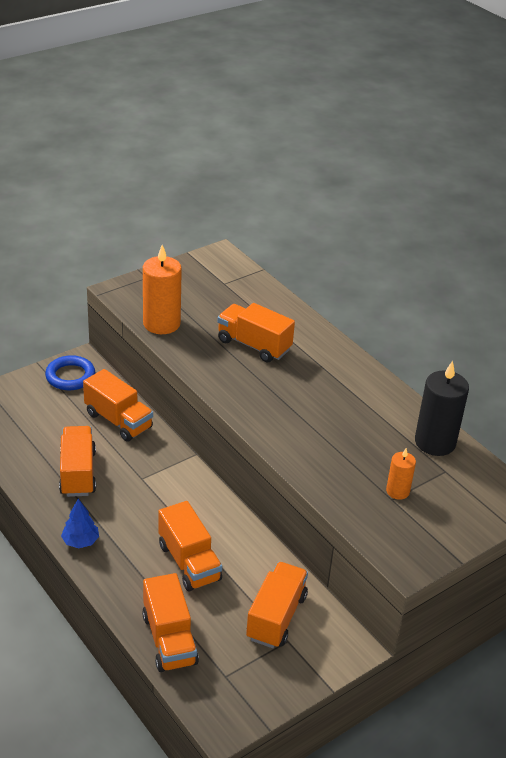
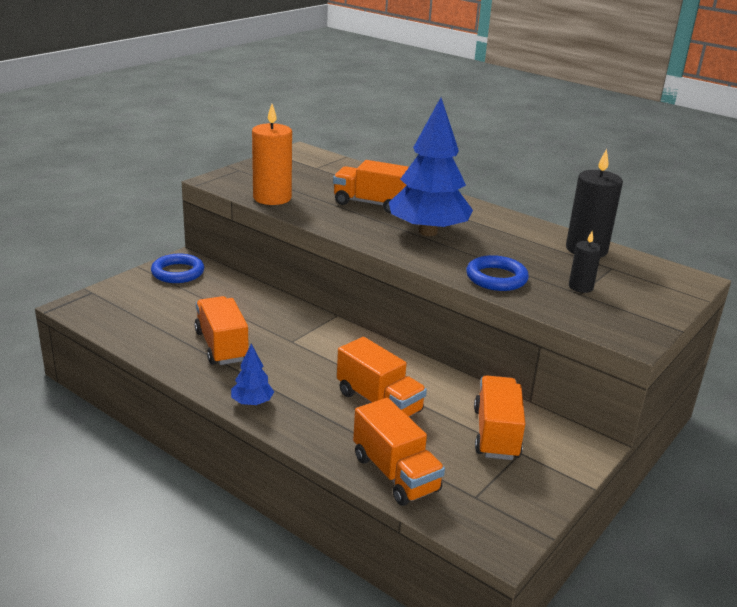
camera: 15 degrees left, 10 degrees down
(118, 421) = (244, 300): orange truck -> none
(289, 394) = (428, 232): none -> blue tree
(322, 466) = (496, 278): none -> blue ring
(397, 491) = (580, 287): orange candle -> black candle

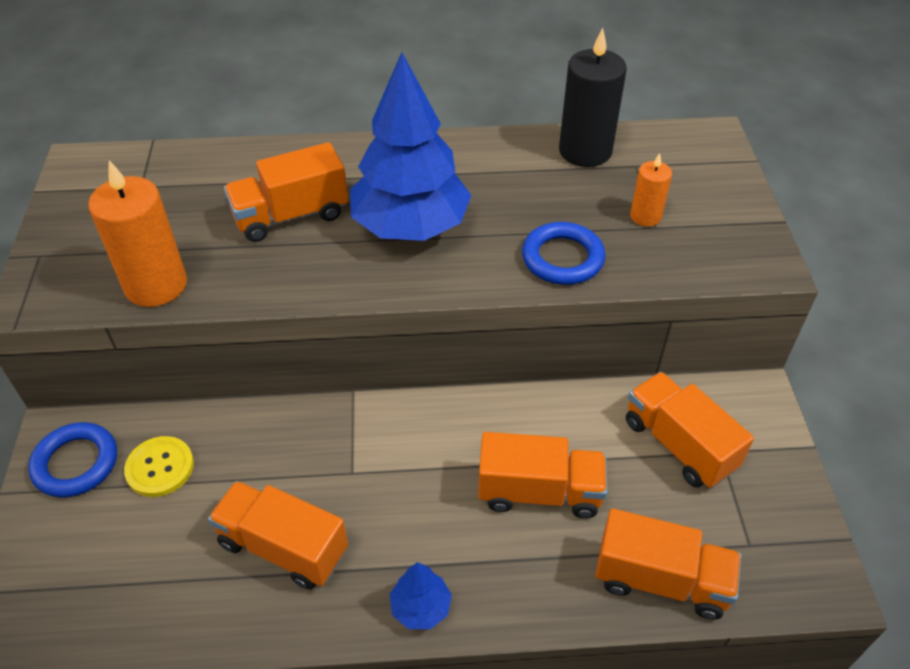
camera: 40 degrees left, 20 degrees up
(209, 292) = (160, 467): none -> yellow button
(580, 287) = (645, 216): black candle -> orange candle

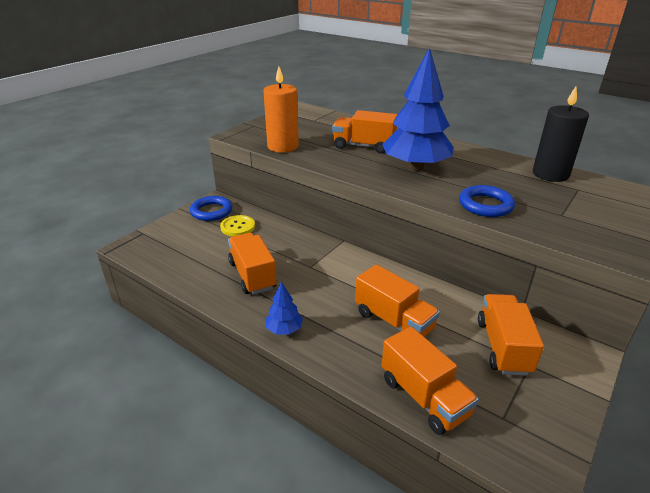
camera: 40 degrees right, 15 degrees down
(645, 216) = (560, 208): orange candle -> none

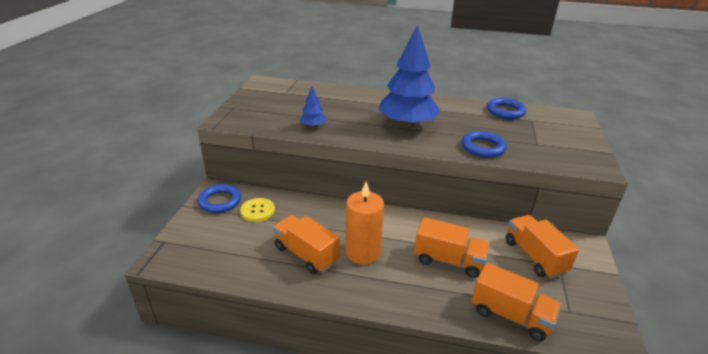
camera: 25 degrees left, 0 degrees up
(283, 146) = (280, 125): orange candle -> orange candle (362, 252)
(284, 329) = (369, 296): blue tree -> blue tree (313, 126)
(363, 146) = (350, 112): orange truck -> none
(550, 174) = (505, 111): black candle -> blue ring

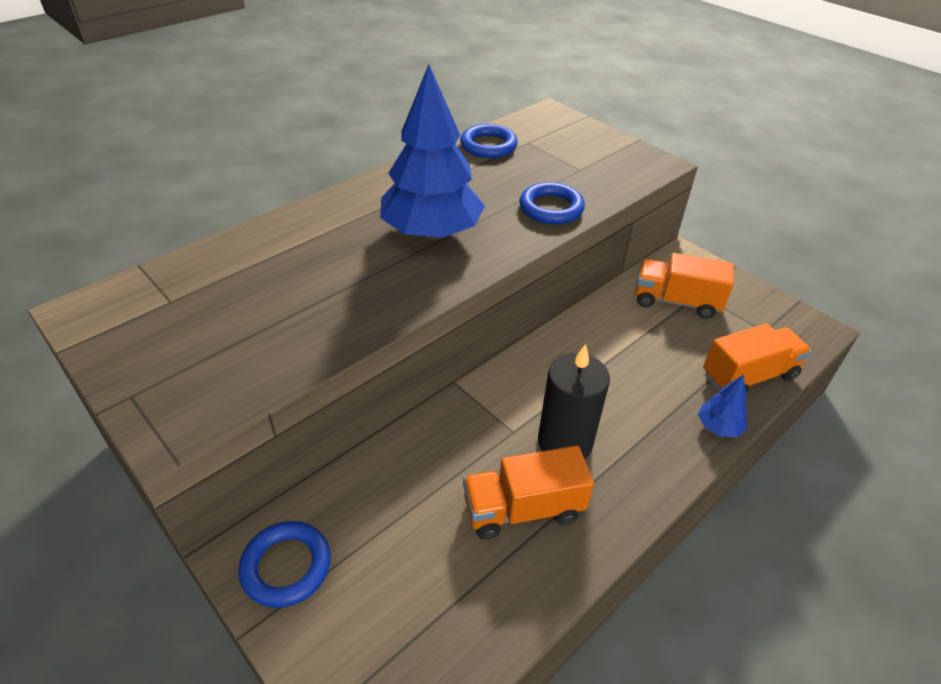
camera: 55 degrees left, 10 degrees up
(257, 211) = (366, 521): yellow button -> none
(313, 126) = (328, 324): blue tree -> blue tree (718, 427)
(362, 252) = (565, 442): orange candle -> black candle
(448, 260) = (636, 371): orange truck -> none

